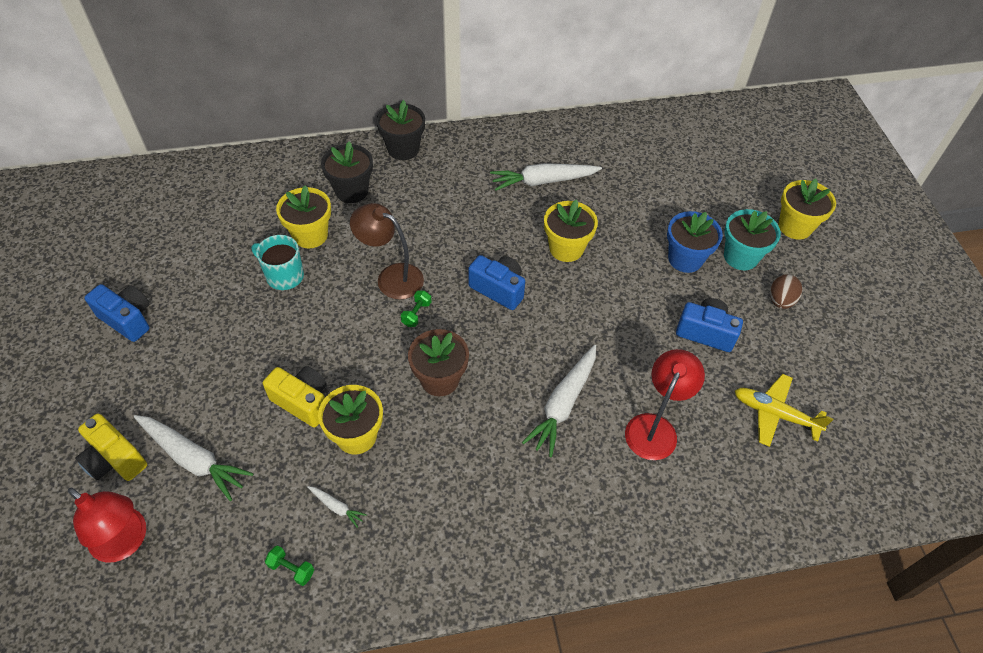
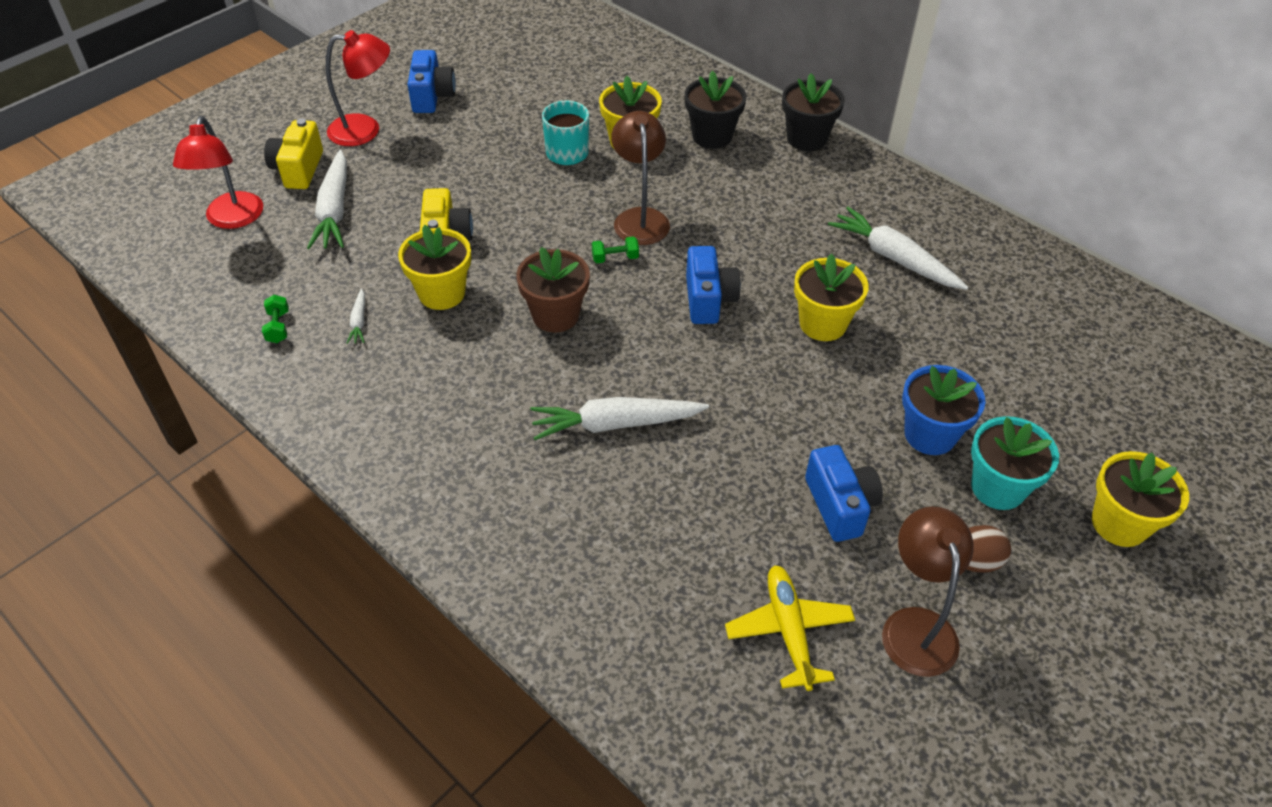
camera: 55 degrees right, 5 degrees down
(655, 427) = (659, 519): red lamp -> red lamp (365, 130)
(805, 354) = (916, 626): none -> brown lamp

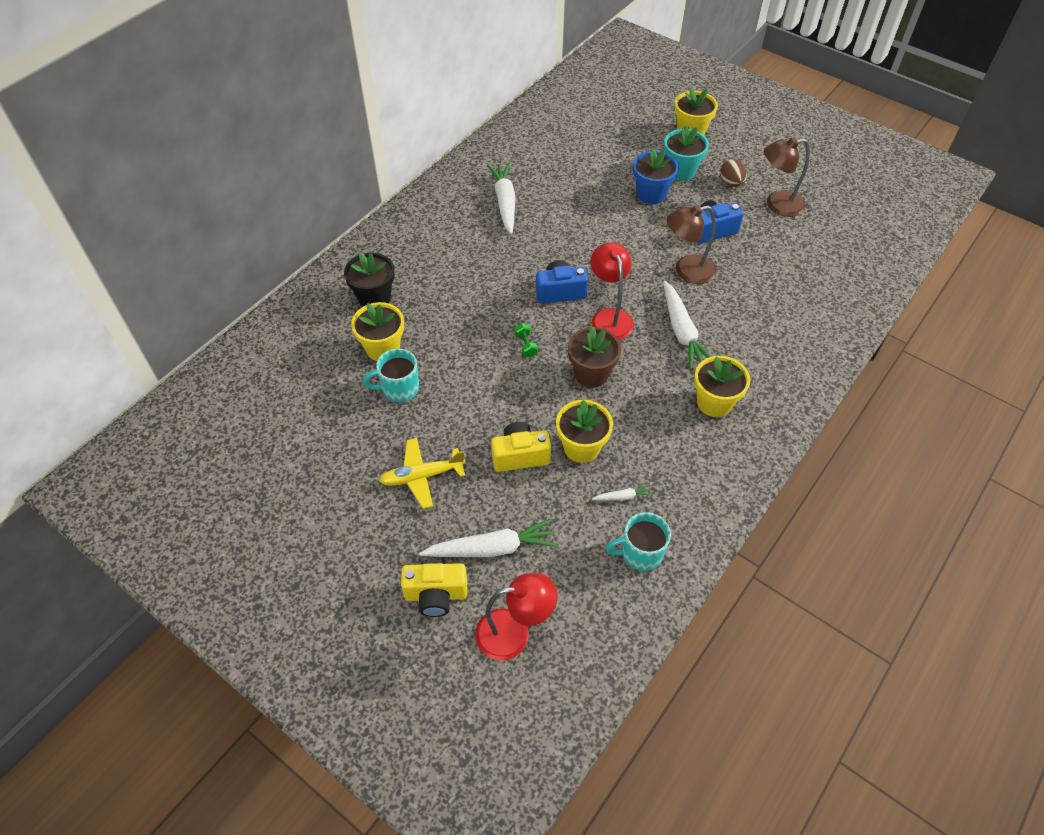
camera: 95 degrees left, 5 degrees up
(278, 327) = (640, 553): green dumbbell -> turquoise mug
(365, 130) = (371, 551): red lamp -> red lamp (609, 317)
(432, 96) = (316, 505): blue camera -> none
(640, 218) = (479, 334): brown lamp -> brown lamp (687, 271)
(788, 630) = (798, 250): yellow plane -> yellow plane (421, 476)
(806, 138) = (376, 244): black flower pot -> none
(822, 324) = (572, 236): yellow flower pot -> yellow flower pot (714, 402)
(894, 258) = (505, 202): white carrot -> white carrot turned 135 degrees clockwise

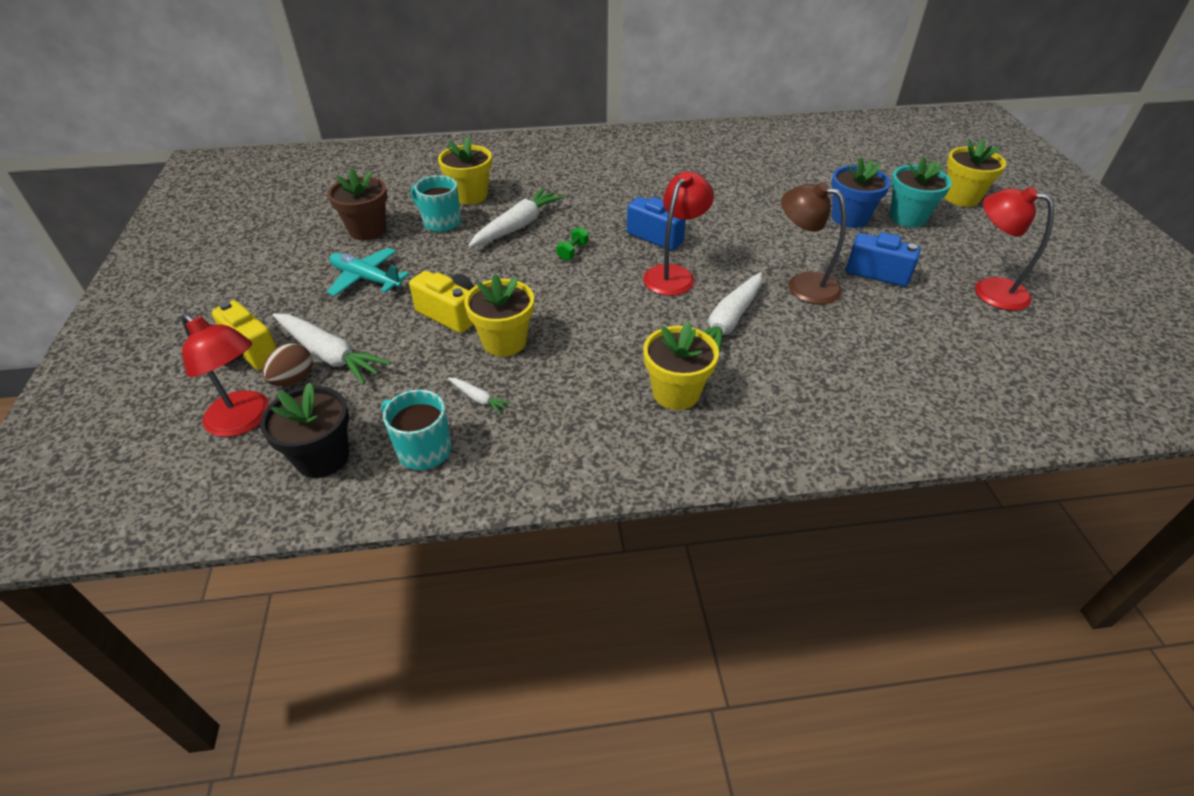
camera: 45 degrees right, 10 degrees down
(374, 298) = (513, 167): black flower pot -> black flower pot (322, 457)
(421, 476) = (366, 279): yellow plane -> turquoise plane
(505, 202) = (701, 163): white carrot -> white carrot (517, 226)
(591, 373) = (595, 300): brown flower pot -> brown flower pot (367, 230)
(731, 183) = (955, 250): brown egg -> brown egg (293, 379)
(777, 205) = (989, 290): brown lamp -> red lamp

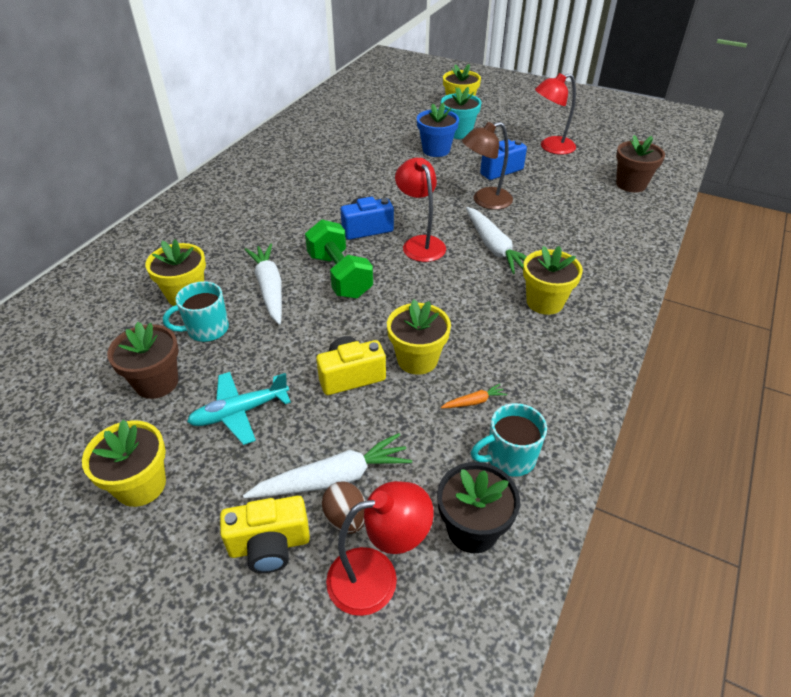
camera: 55 degrees left, 0 degrees up
(268, 272) = (141, 485): none -> yellow flower pot
(478, 398) = (474, 402): white carrot -> orange carrot
(573, 252) = (339, 276): green dumbbell -> green dumbbell, size x2.42
(1013, 385) = (631, 184): none -> brown flower pot

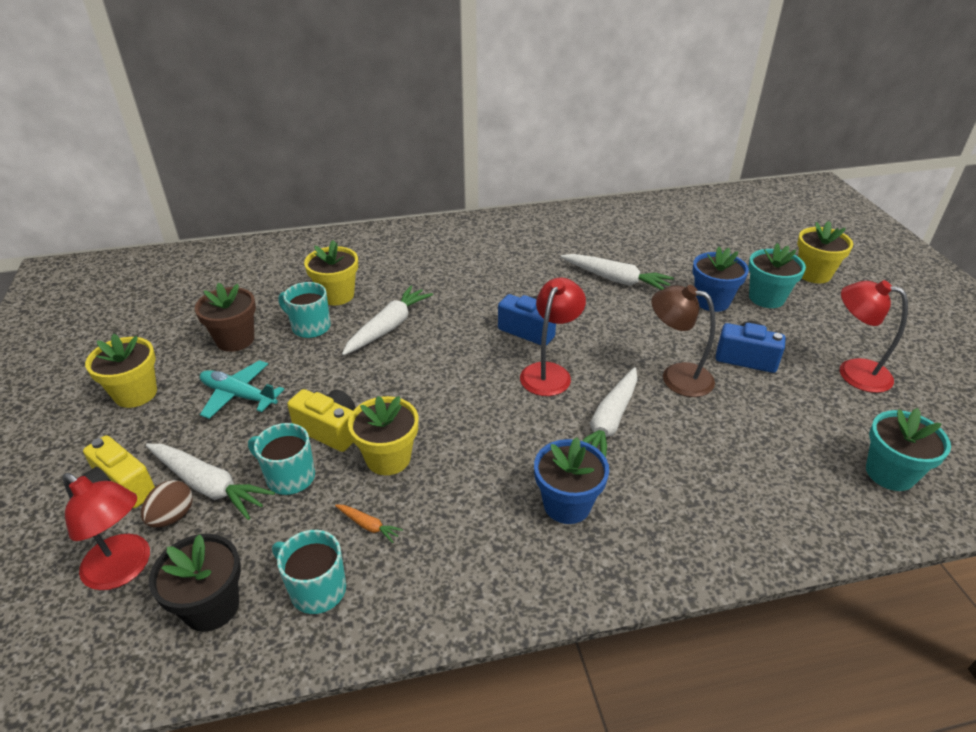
camera: 50 degrees right, 5 degrees down
(339, 276) = (446, 352): green dumbbell -> none
(365, 168) = (615, 279): none -> white carrot
(378, 423) = (289, 477): none -> turquoise mug
(544, 302) = (567, 504): yellow flower pot -> blue flower pot
(631, 184) = (890, 473): brown flower pot -> turquoise flower pot

